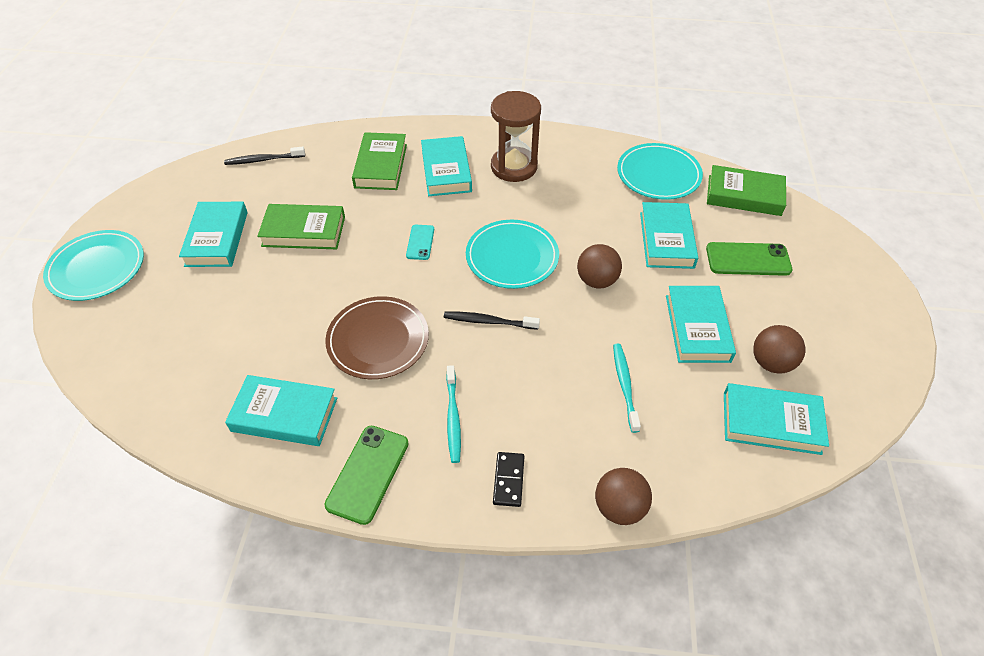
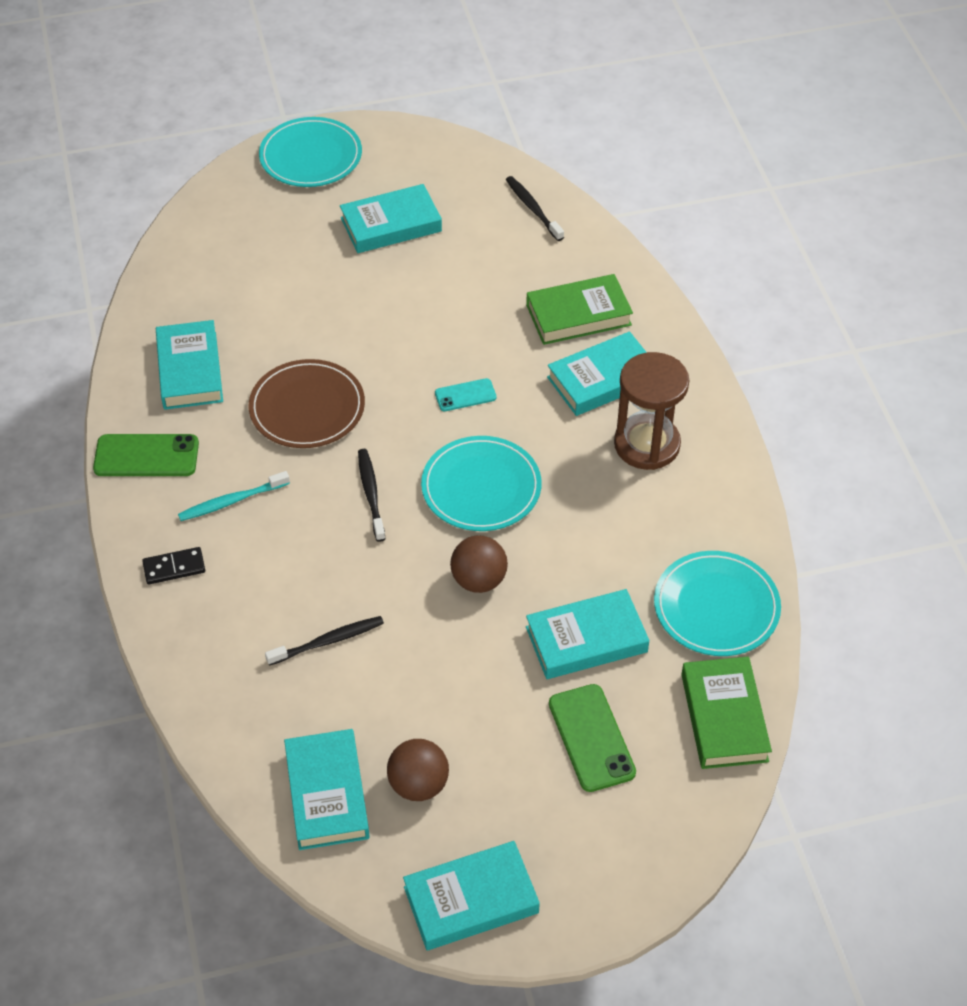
camera: 70 degrees right, 0 degrees up
(304, 231) = (434, 289): green book -> none
(619, 507) = (172, 667): brown ball -> none
(625, 386) = (327, 641): turquoise toothbrush -> black toothbrush
(697, 328) = (443, 698): turquoise book -> turquoise book (471, 900)

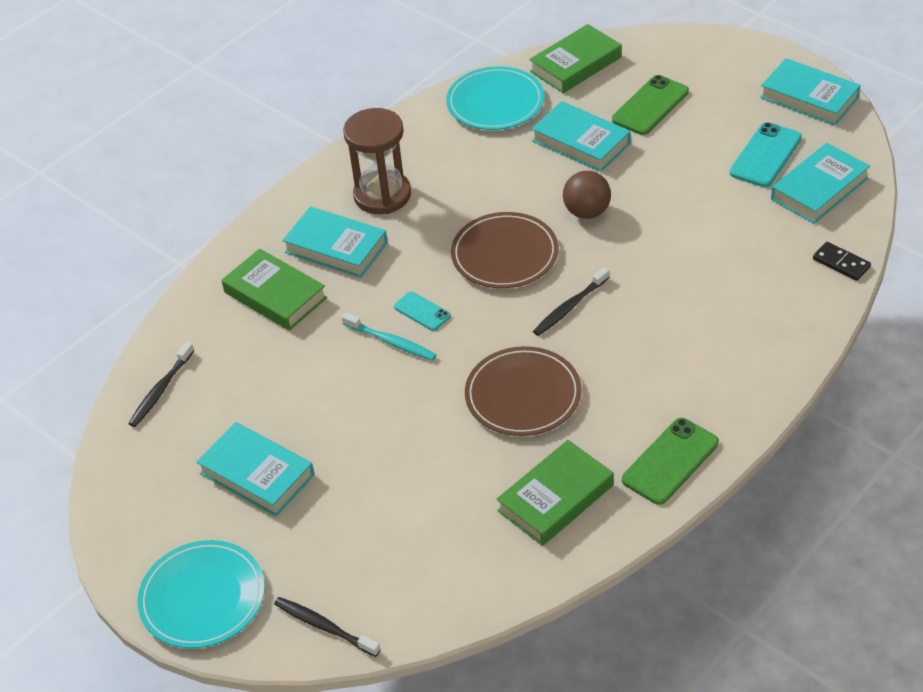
camera: 120 degrees left, 5 degrees down
(146, 456) = (670, 461): green phone -> green phone turned 75 degrees clockwise
(174, 568) = (749, 371): black domino -> black domino (841, 263)
(190, 370) = (555, 498): turquoise book -> green book
(232, 501) = (657, 379): turquoise toothbrush -> turquoise toothbrush (391, 342)
(327, 641) = (715, 254): black toothbrush -> black toothbrush (325, 627)
(418, 784) = (765, 155): brown ball -> turquoise phone
(481, 487) = (504, 254): turquoise plate -> brown plate

